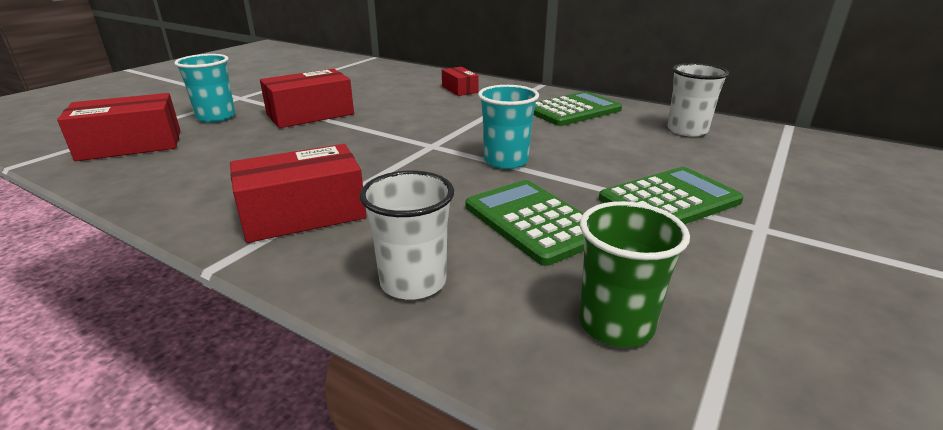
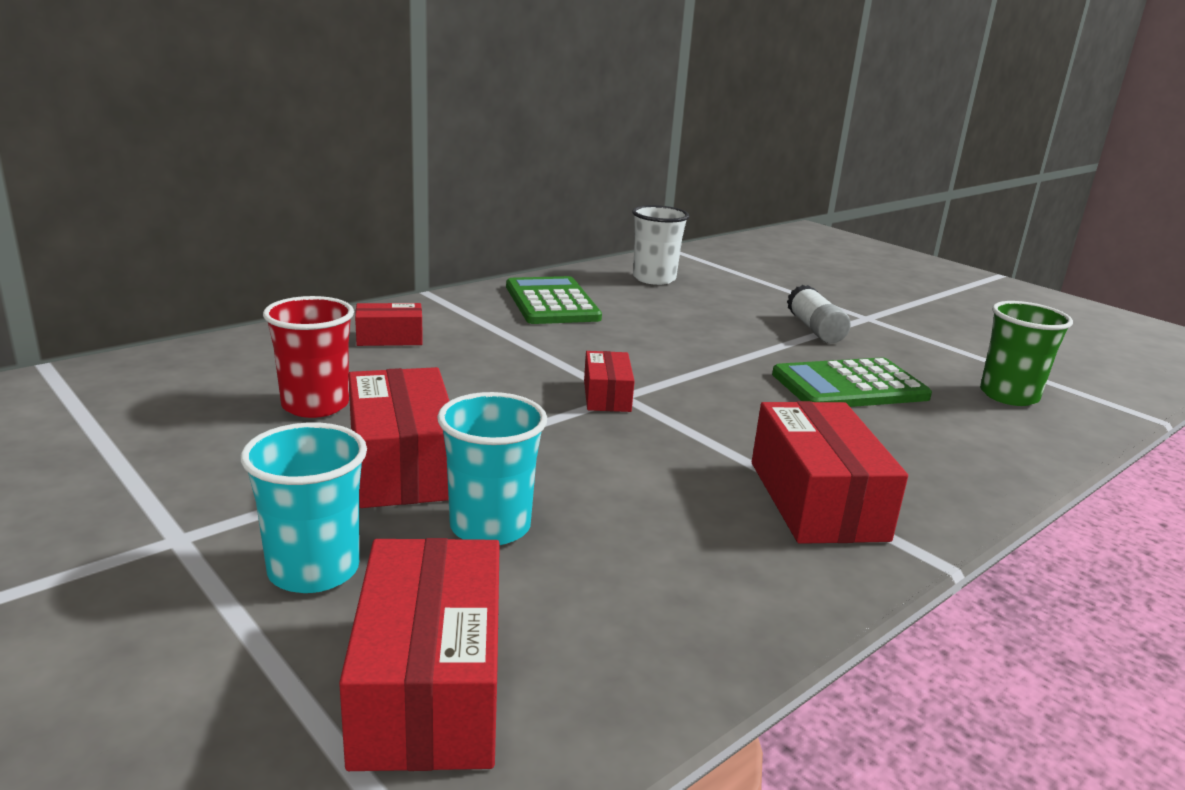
camera: 75 degrees left, 5 degrees down
(364, 92) = (315, 405): none -> red cup
(413, 282) = (963, 456): white cup -> none
(427, 141) = (607, 396): none -> red box
(506, 161) = (697, 367): turquoise cup -> turquoise cup (490, 527)
(669, 200) = (815, 329): green calculator -> white glue stick

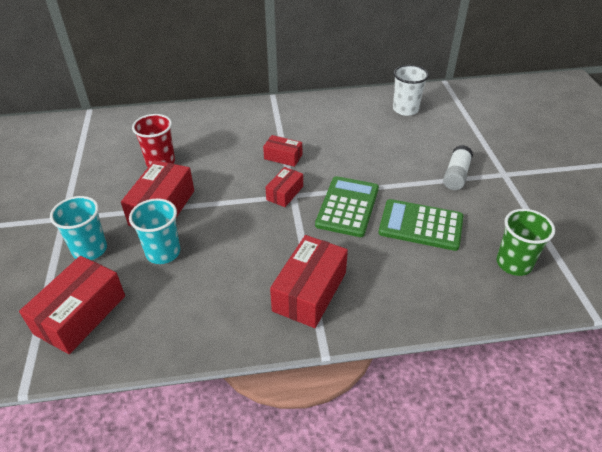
camera: 35 degrees right, 20 degrees up
(389, 338) = (226, 126): red box -> red box (283, 157)
(551, 302) = (327, 117): green calculator -> green calculator (347, 206)

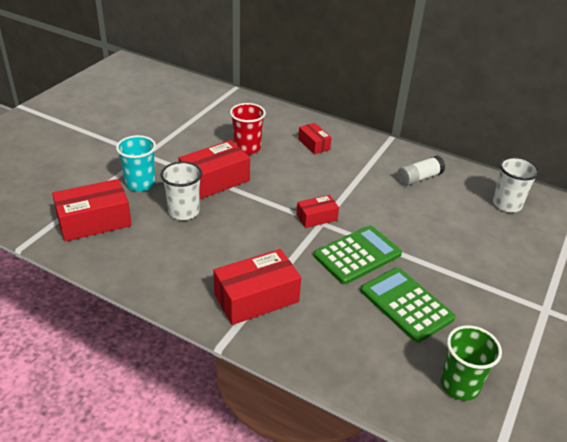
camera: 35 degrees right, 5 degrees down
(163, 252) = (184, 211): turquoise cup -> white cup
(283, 157) = (346, 190): red box -> red box (314, 144)
(456, 175) = (491, 284): white glue stick -> white glue stick (419, 178)

